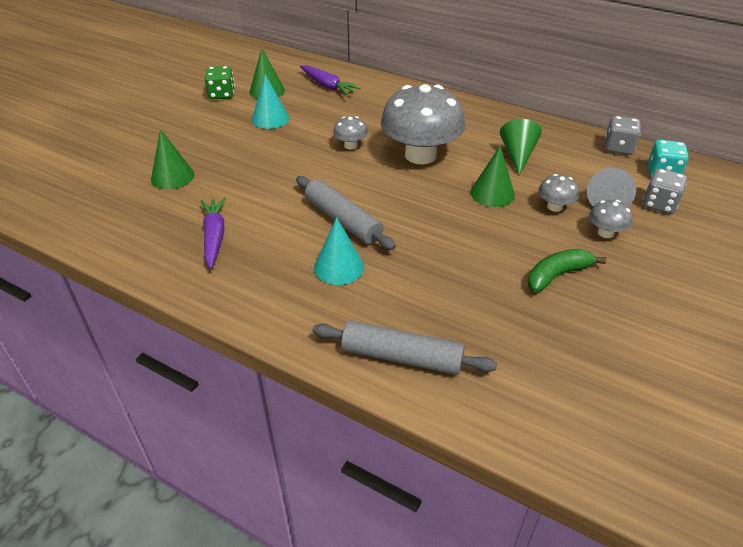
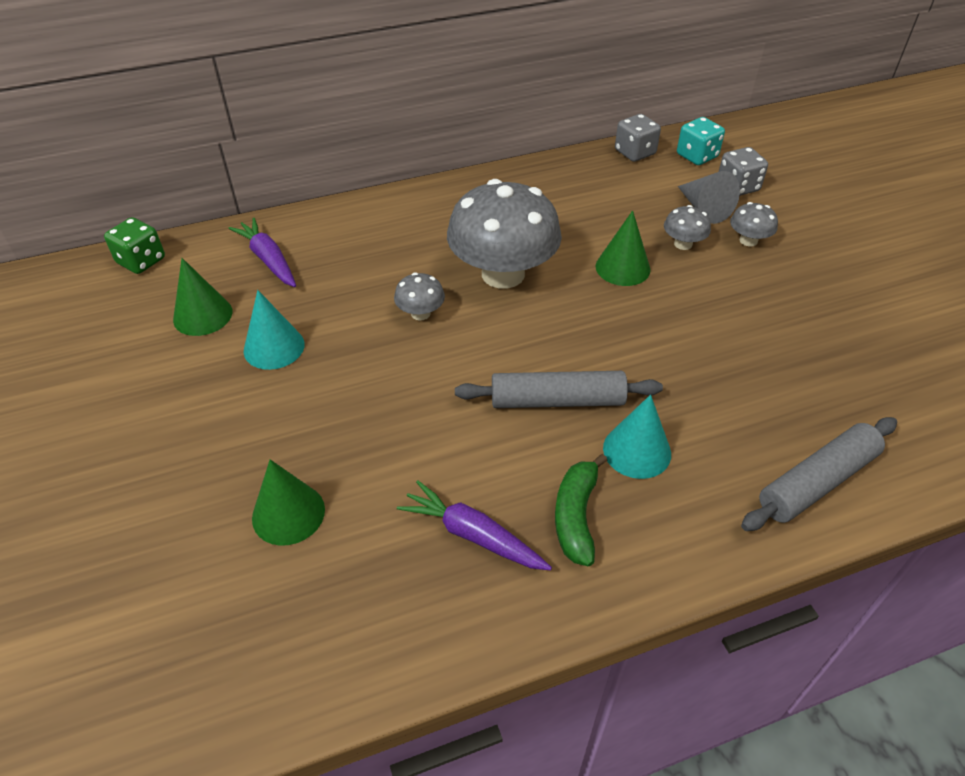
camera: 50 degrees left, 5 degrees up
(222, 94) = (148, 361): green dice -> green dice (141, 261)
(327, 86) = (268, 259): purple carrot -> purple carrot turned 120 degrees counterclockwise
(517, 155) = (579, 213): green cone -> none
(557, 275) = (781, 306): green banana -> green banana (576, 516)

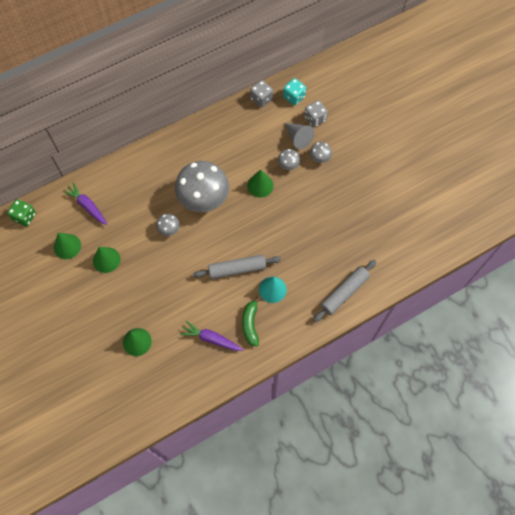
camera: 10 degrees left, 20 degrees up
(274, 347) = (106, 260): turquoise cone -> green cone

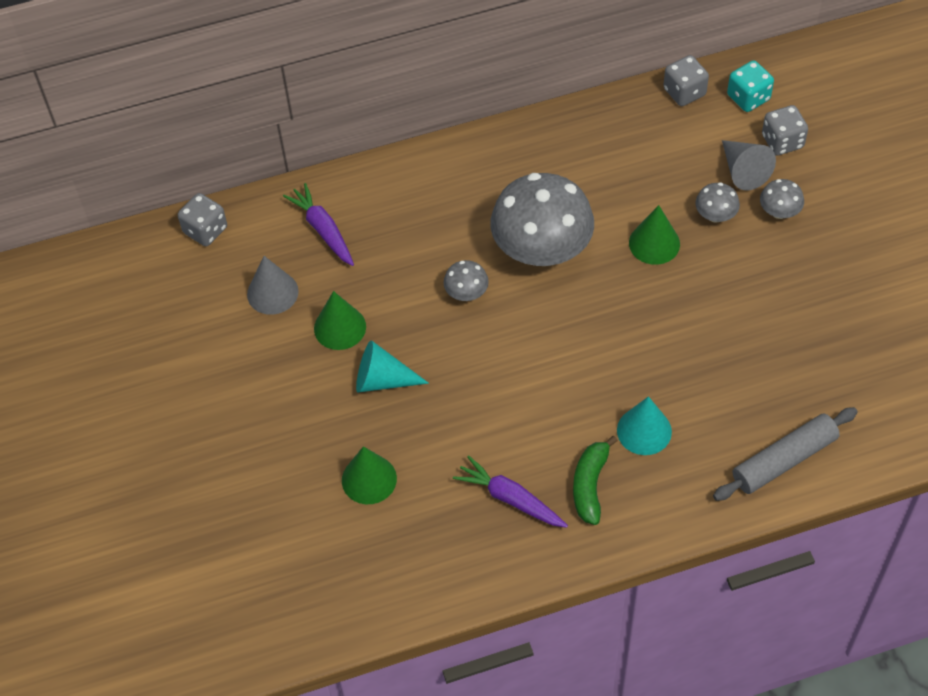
camera: 15 degrees right, 10 degrees down
(24, 217) = (205, 230): green dice -> grey dice
(67, 246) = (272, 292): green cone -> grey cone
(134, 285) = (382, 380): none -> turquoise cone
(237, 269) = (583, 383): grey rolling pin -> none

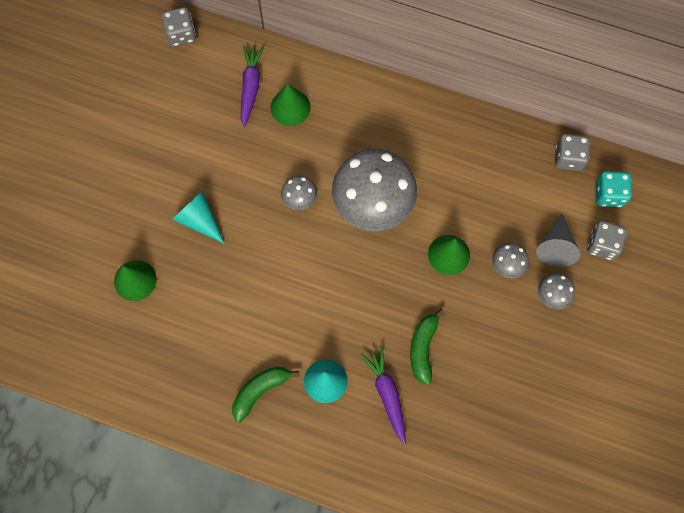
camera: 35 degrees right, 15 degrees up
(272, 292) = (184, 108): grey cone -> none
(340, 327) = (204, 163): green cone -> green cone (290, 107)
(510, 499) = (205, 361): purple carrot -> purple carrot (387, 394)
(707, 337) = (423, 348): none -> green banana
(784, 460) = (394, 473): grey rolling pin -> none

